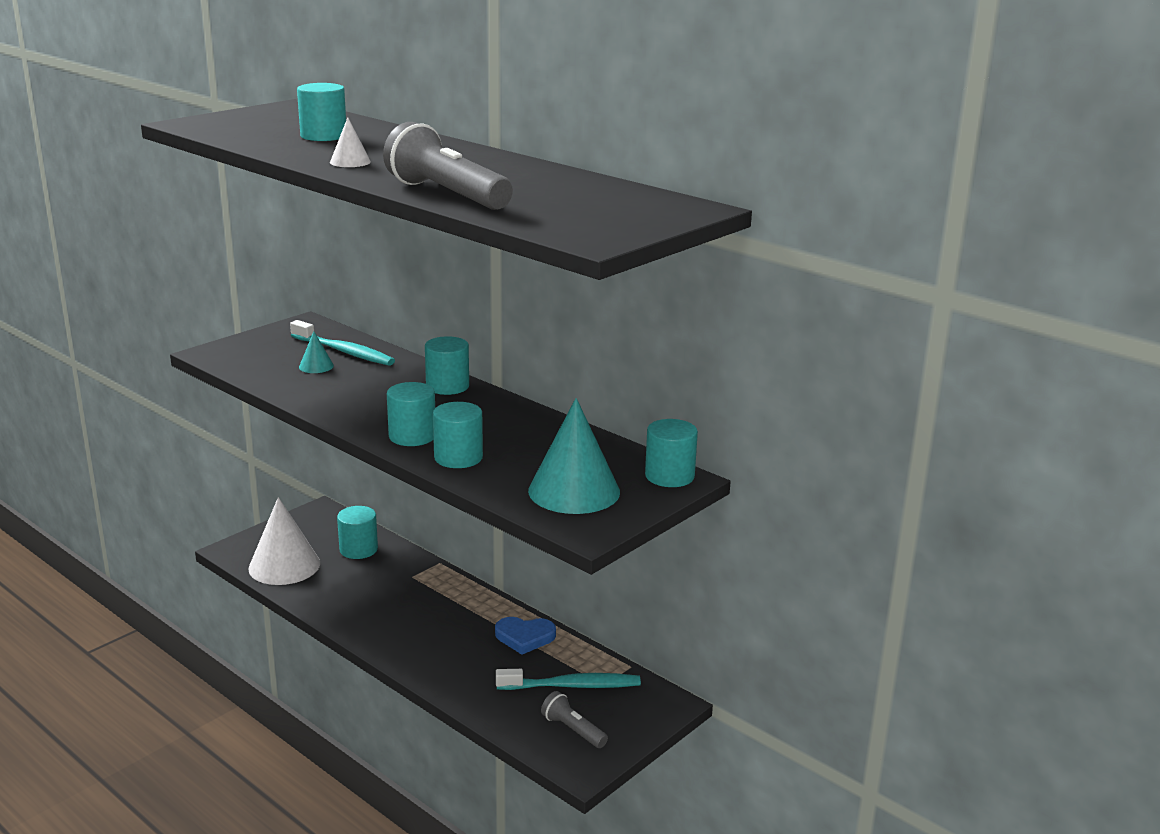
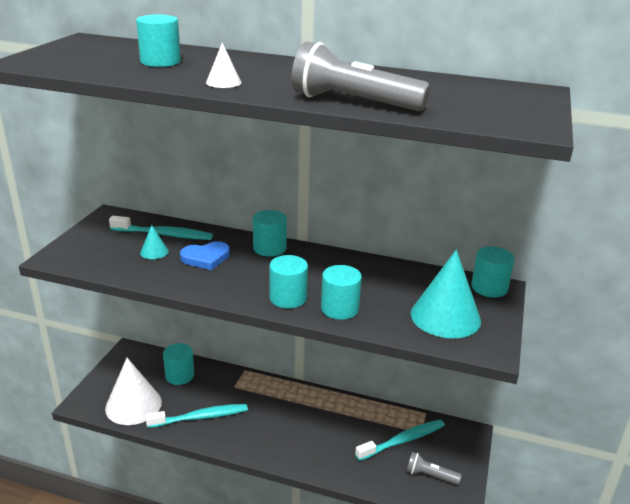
camera: 25 degrees left, 5 degrees up
(348, 596) = (200, 417): none -> turquoise toothbrush
(525, 637) = (344, 412): blue heart -> blue heart (206, 258)

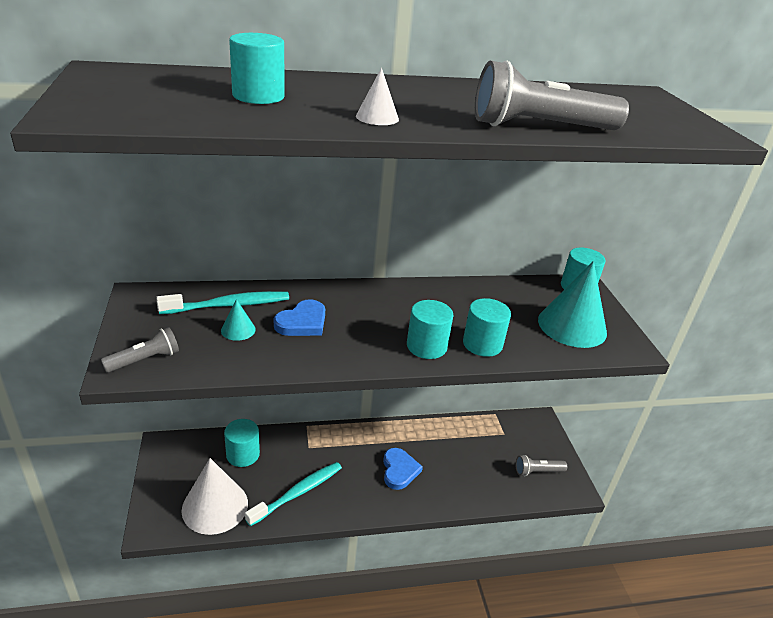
camera: 30 degrees left, 5 degrees up
(75, 256) = (145, 360): none -> grey flashlight
(269, 248) = (357, 294): turquoise cylinder -> none
(296, 429) = (399, 470): none -> blue heart
(402, 441) = (495, 447): turquoise toothbrush -> none

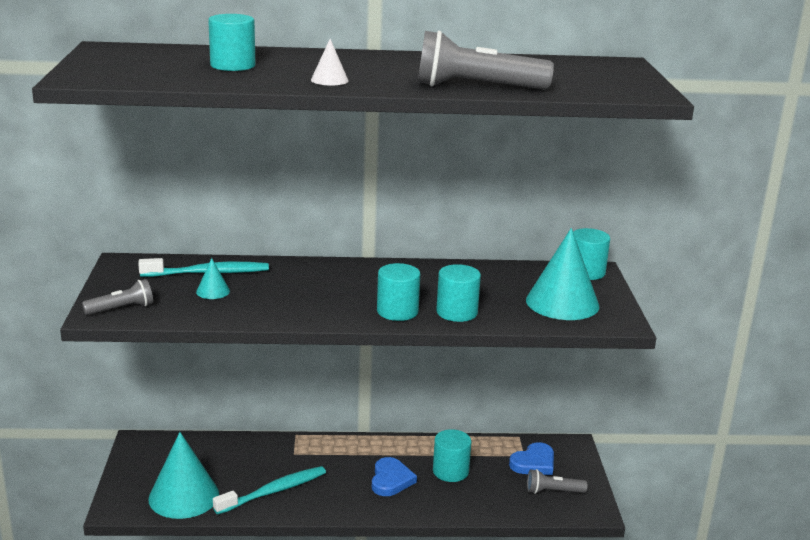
camera: 10 degrees right, 10 degrees down
(215, 506) = (184, 496): white cone -> turquoise cone
(243, 454) = (221, 455): turquoise cylinder -> turquoise cylinder (450, 471)
(302, 322) = (277, 288): blue heart -> blue heart (534, 463)

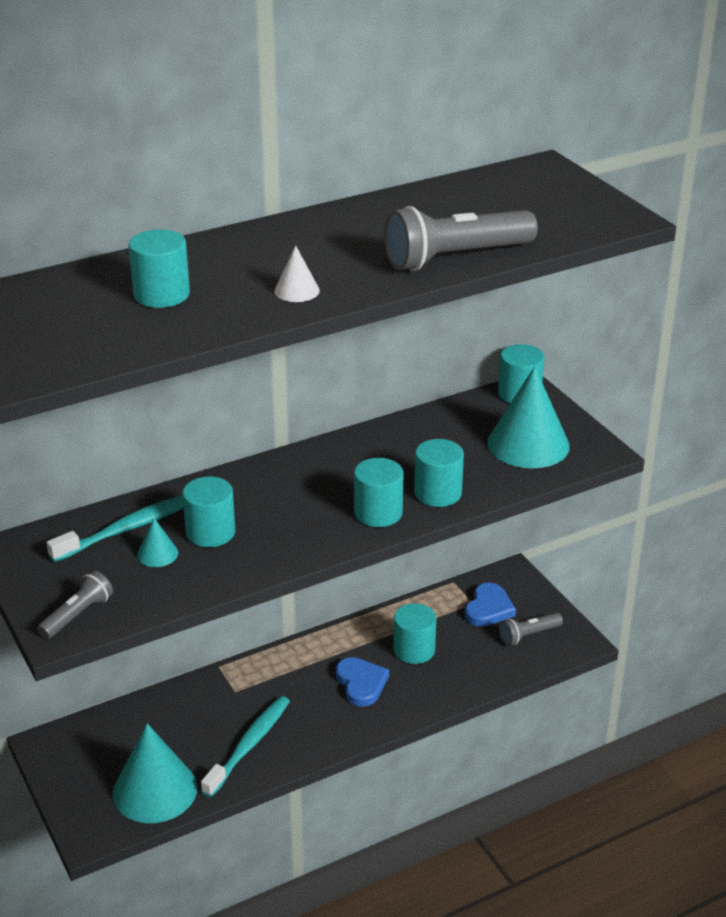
camera: 25 degrees left, 10 degrees up
(262, 290) = (210, 532): none -> turquoise cylinder

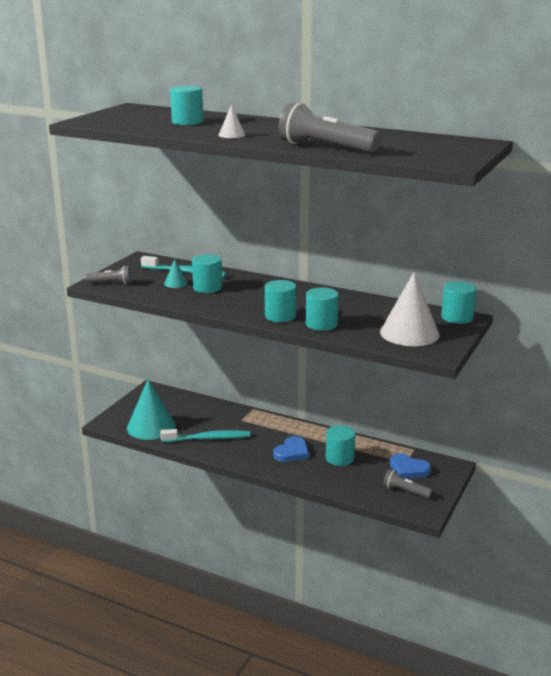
camera: 55 degrees right, 10 degrees down
(488, 608) = (408, 469): blue heart -> blue heart turned 45 degrees clockwise
(528, 444) = (409, 333): turquoise cone -> white cone

